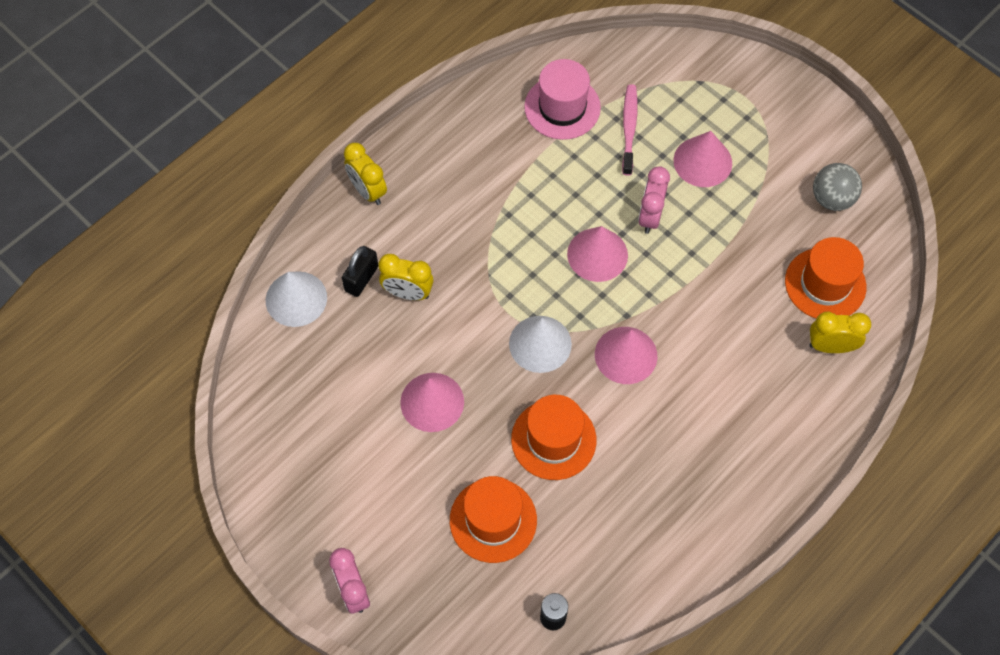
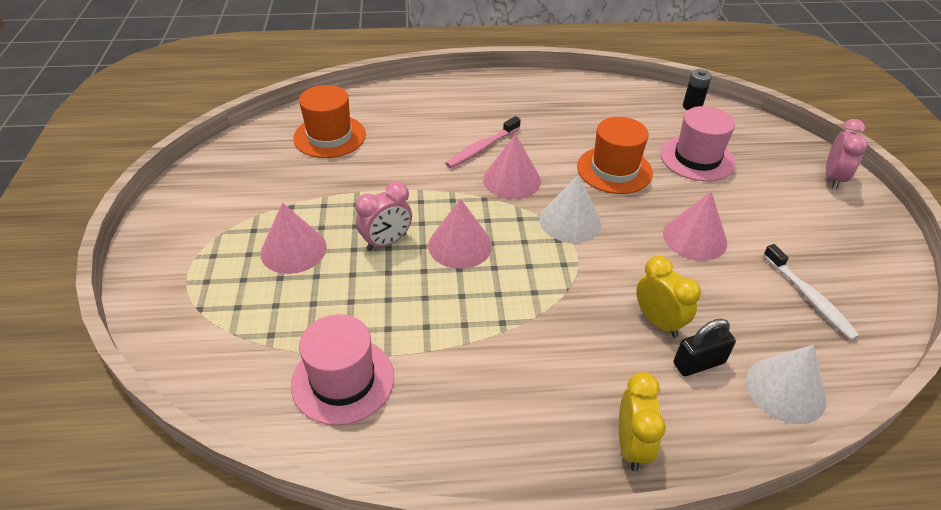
camera: 140 degrees left, 20 degrees down
(314, 400) = (809, 297): none -> white toothbrush
(493, 520) = (697, 158): orange hat -> pink hat
(629, 129) = (312, 315): pink toothbrush -> pink toothbrush (482, 148)
(830, 346) = (374, 112): yellow clock -> none
(832, 198) = (249, 170): grey ball -> none

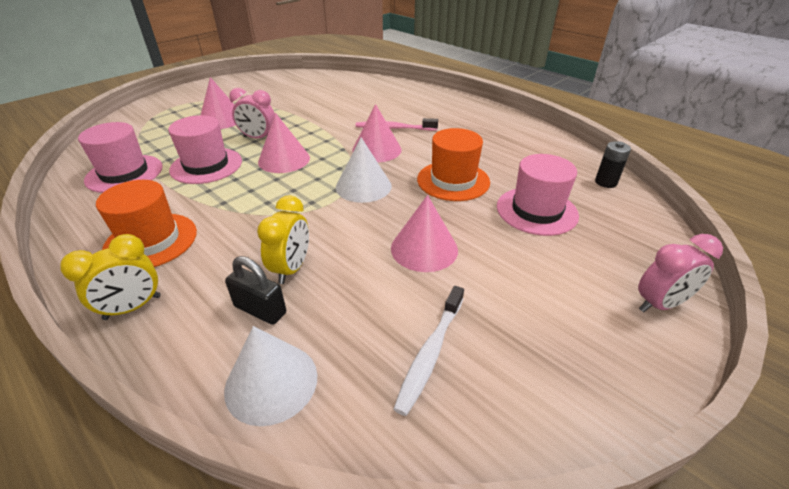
camera: 50 degrees right, 5 degrees down
(329, 136) = (332, 89): orange hat -> orange hat (151, 241)
(405, 305) = (206, 165): none -> pink hat

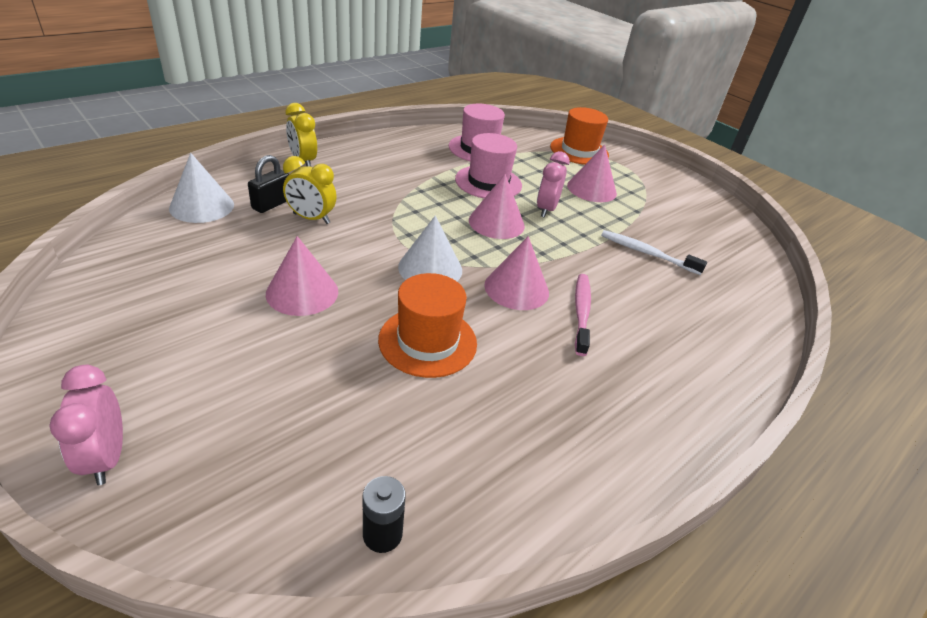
camera: 90 degrees right, 0 degrees up
(151, 241) = (375, 163): orange hat -> orange hat (579, 151)
(430, 353) = (174, 273): white toothbrush -> white toothbrush (647, 253)
(536, 211) = (333, 405): pink hat -> none

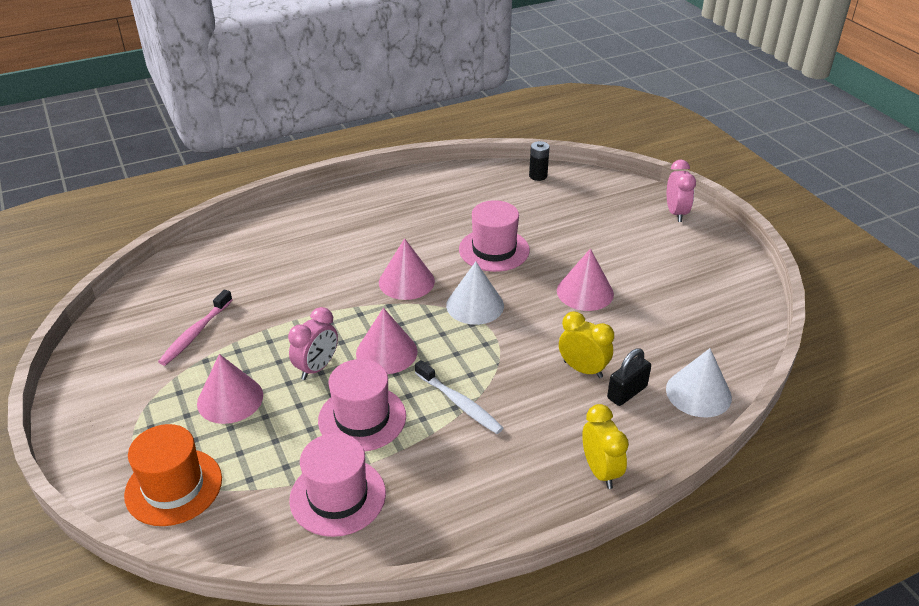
camera: 160 degrees left, 0 degrees up
(427, 341) = (494, 250): orange hat -> pink hat
(581, 313) = (365, 259): pink toothbrush -> pink toothbrush (196, 333)
(647, 253) = (252, 305): white toothbrush -> white toothbrush (459, 403)

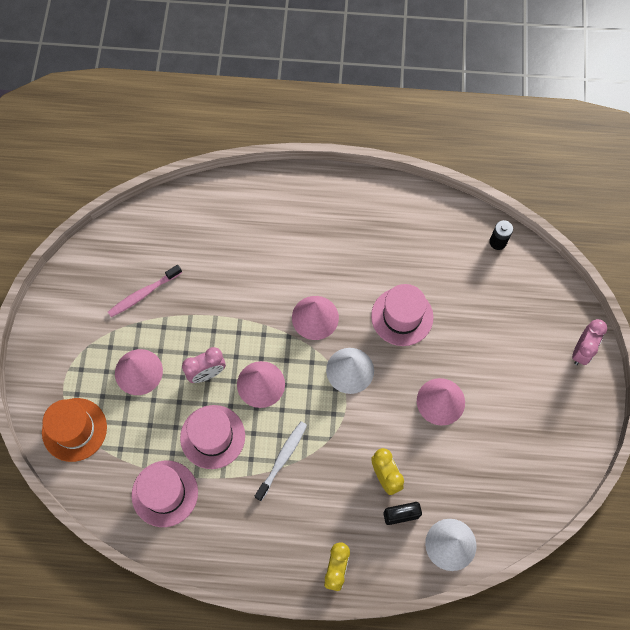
camera: 30 degrees right, 30 degrees up
(459, 403) = (282, 459): white toothbrush -> white toothbrush turned 135 degrees counterclockwise

